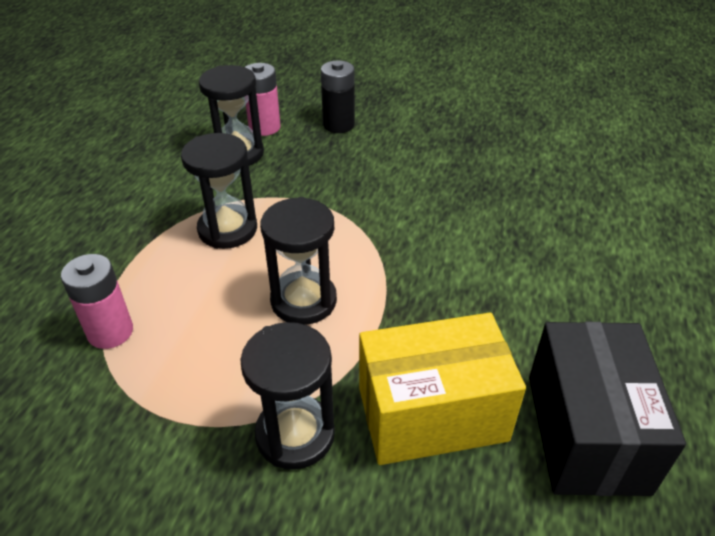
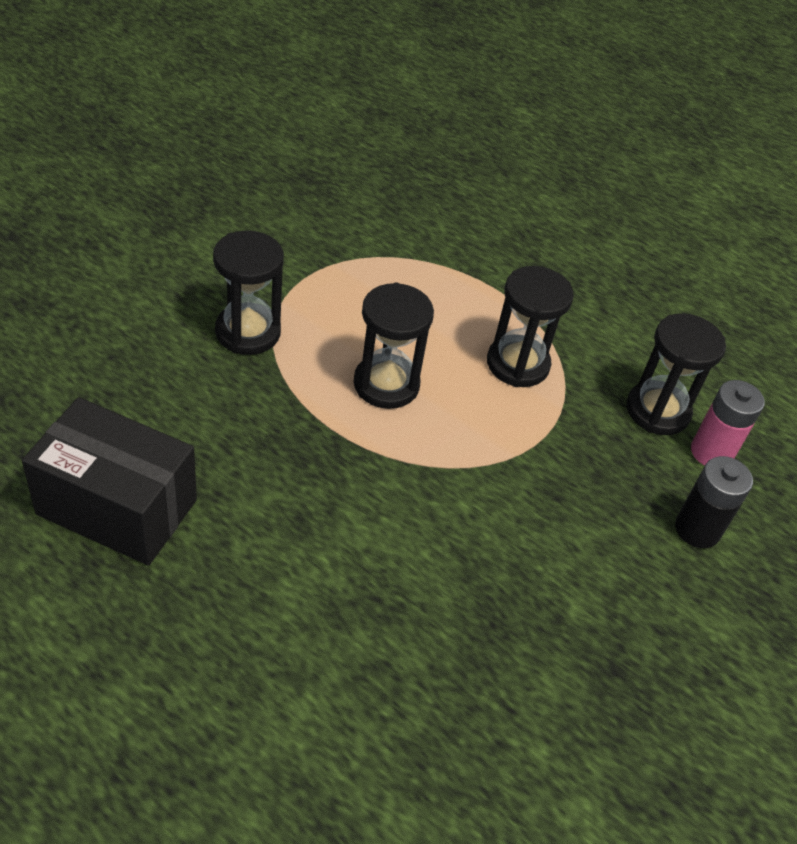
camera: 105 degrees right, 5 degrees up
(110, 332) = (416, 264): pink battery -> none
(432, 413) = (209, 416): yellow box -> none

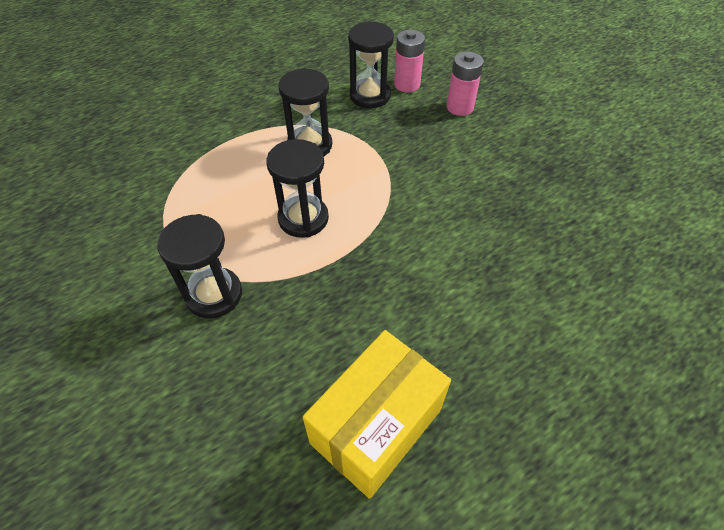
camera: 65 degrees left, 5 degrees up
(117, 507) = (376, 426): black box -> yellow box
(697, 529) = (460, 107): black battery -> pink battery

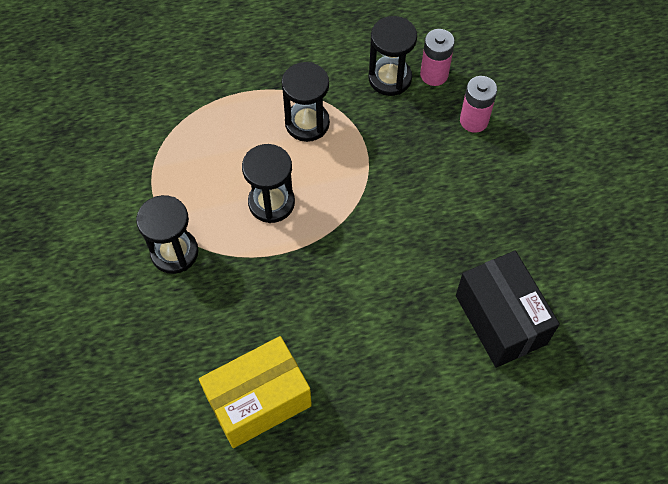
camera: 20 degrees right, 10 degrees up
(583, 255) = (500, 319): none -> black box

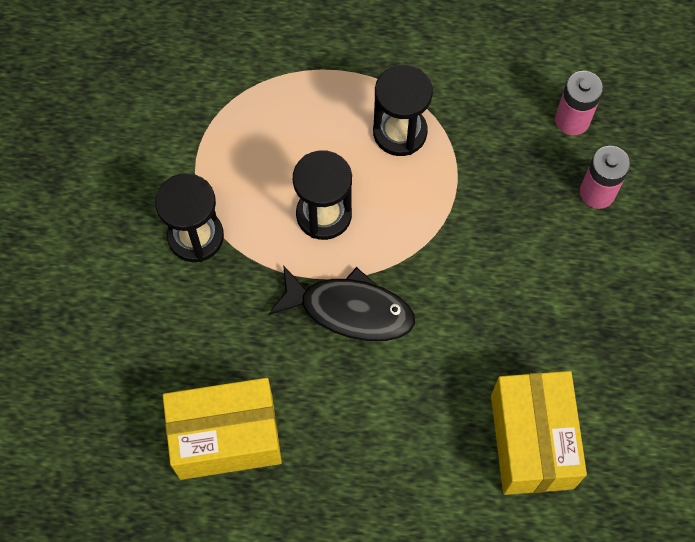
camera: 20 degrees right, 5 degrees up
(320, 268) = (350, 310): none -> black fish
(390, 78) = (517, 108): black hourglass -> none
(500, 319) = (531, 441): black box -> yellow box

